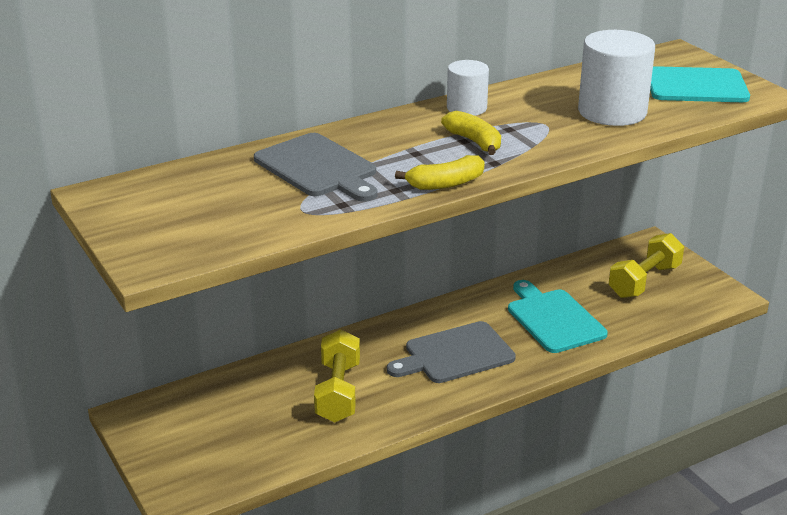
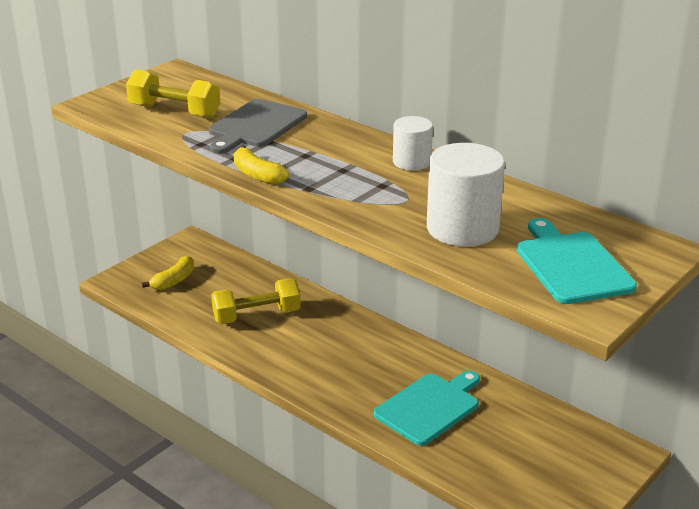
camera: 70 degrees right, 0 degrees up
(455, 354) = (338, 361): grey cutting board -> none
(474, 142) = (344, 175): yellow banana -> yellow banana (174, 281)
(644, 281) = (542, 458): yellow dumbbell -> yellow dumbbell (174, 111)

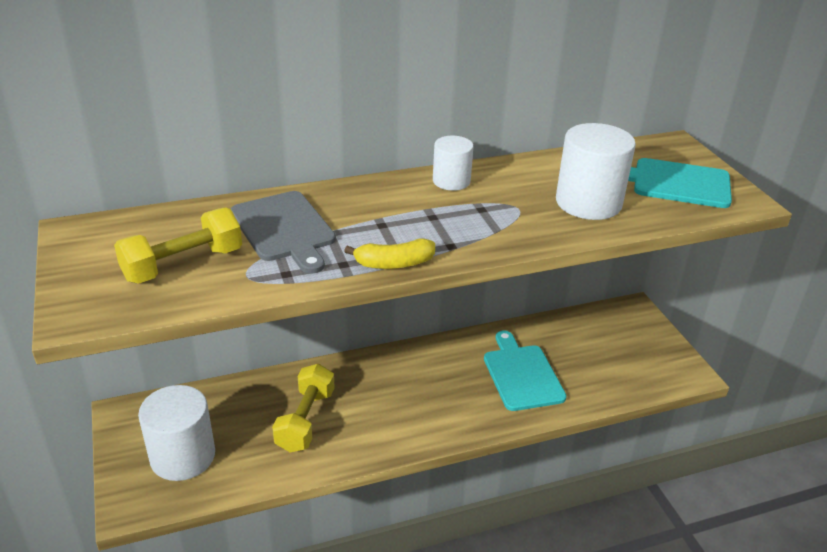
camera: 60 degrees left, 5 degrees up
(174, 281) = (183, 456): yellow banana -> white cylinder

